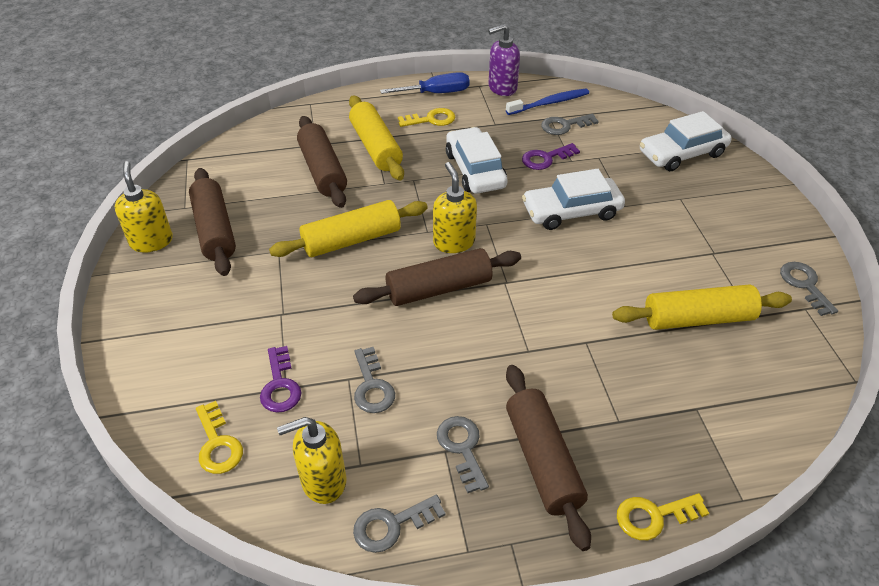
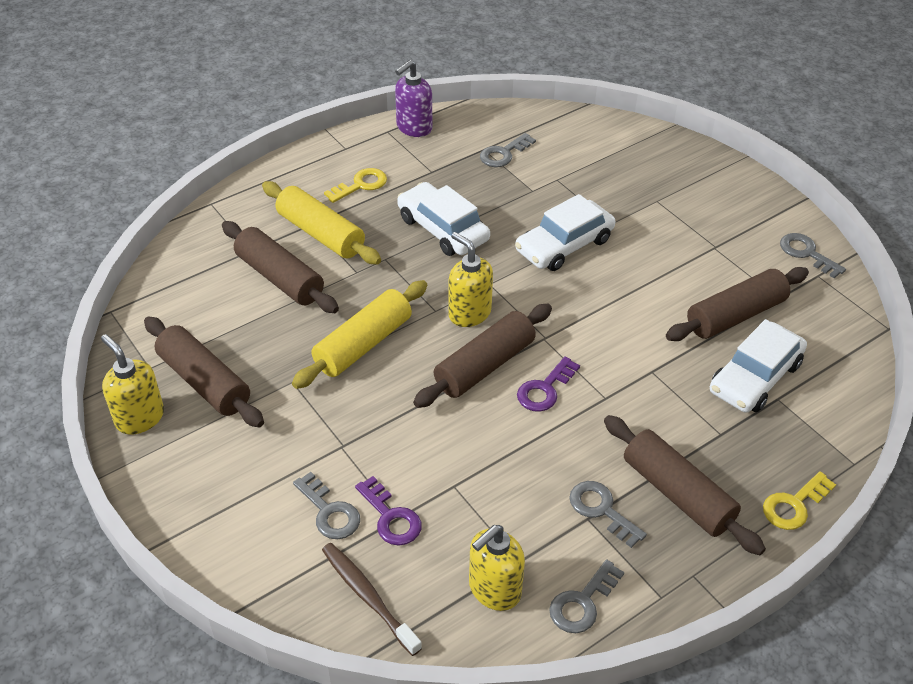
camera: 25 degrees left, 0 degrees up
(218, 444) = (368, 597): yellow key -> brown toothbrush
(372, 386) = (482, 484): grey key -> grey key (329, 512)
(436, 93) = (346, 152): blue screwdriver -> none
(545, 158) = (506, 196): purple key -> purple key (545, 389)
(549, 103) = (473, 132): blue toothbrush -> none
(682, 153) = (633, 152): white car -> white car (755, 377)
(698, 318) = (735, 315): yellow rolling pin -> brown rolling pin

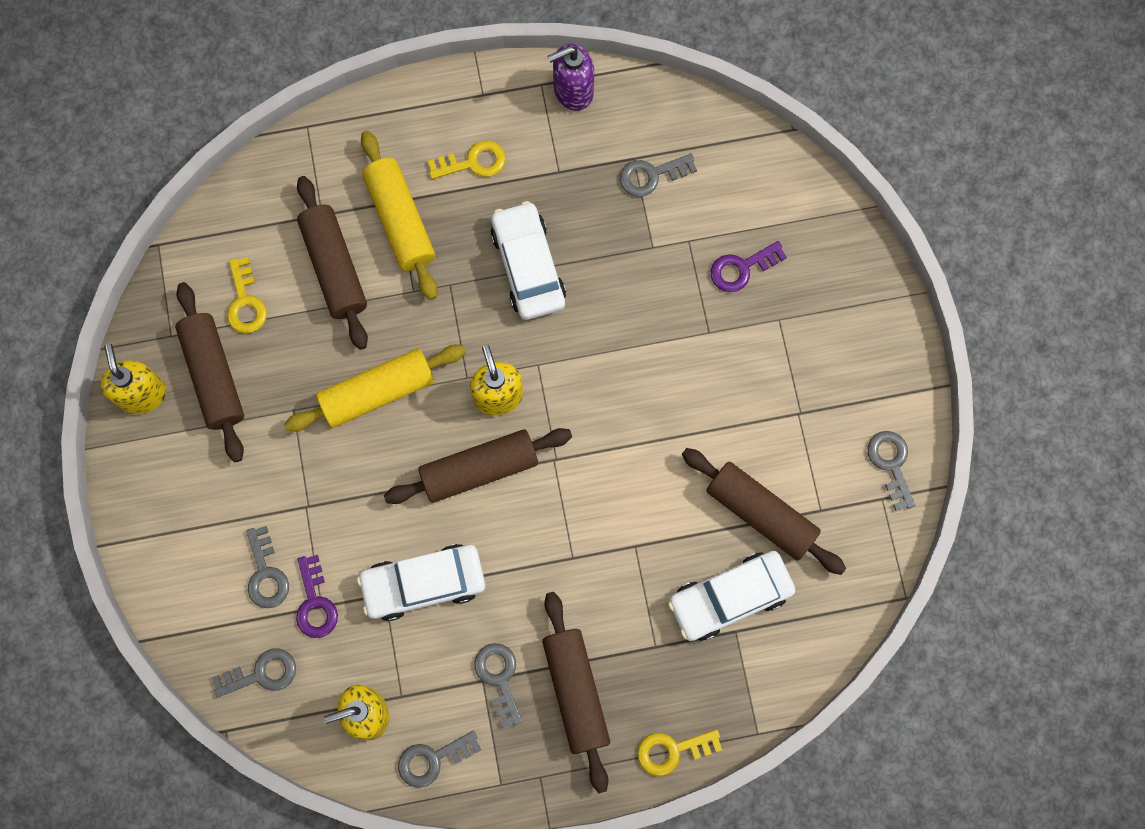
camera: 25 degrees right, 30 degrees up
(210, 323) = (245, 302): none -> yellow key
(368, 597) = (262, 673): brown toothbrush -> grey key
(545, 389) = (521, 523): purple key -> purple key (741, 268)
(564, 245) = (642, 343): white car -> white car (423, 583)
(735, 315) = (761, 513): brown rolling pin -> brown rolling pin turned 45 degrees clockwise

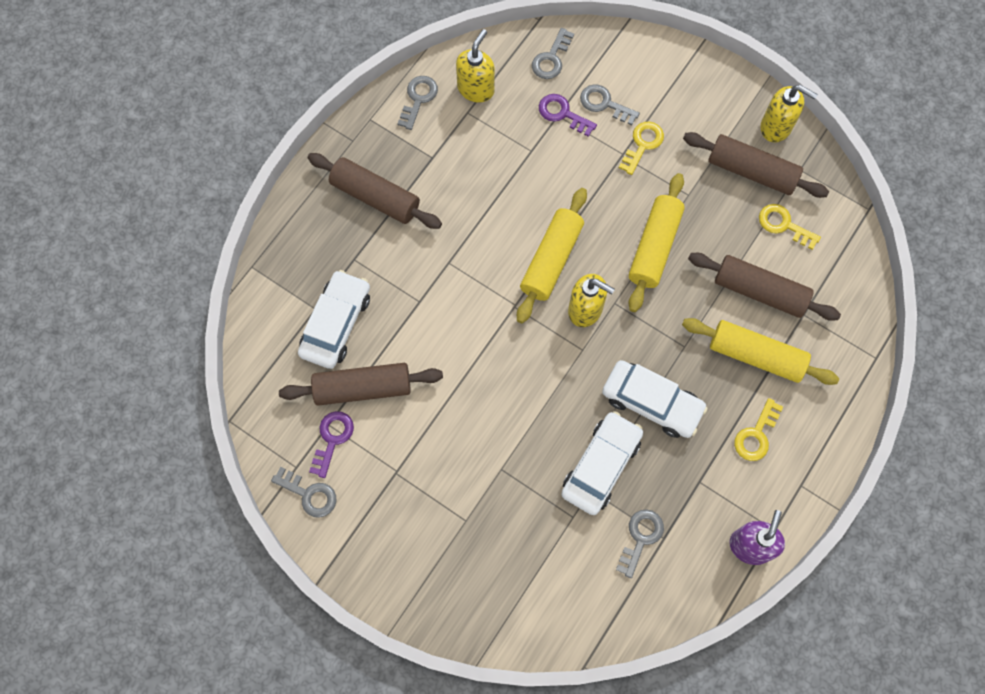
camera: 135 degrees right, 5 degrees down
(423, 583) = (516, 175): white car -> white car (601, 466)
(479, 469) = (551, 260): brown rolling pin -> yellow rolling pin
(499, 678) = (424, 166): grey key -> none
(672, 751) = (292, 215): yellow key -> yellow key (642, 144)
(741, 268) = (521, 531): purple key -> purple key (332, 439)

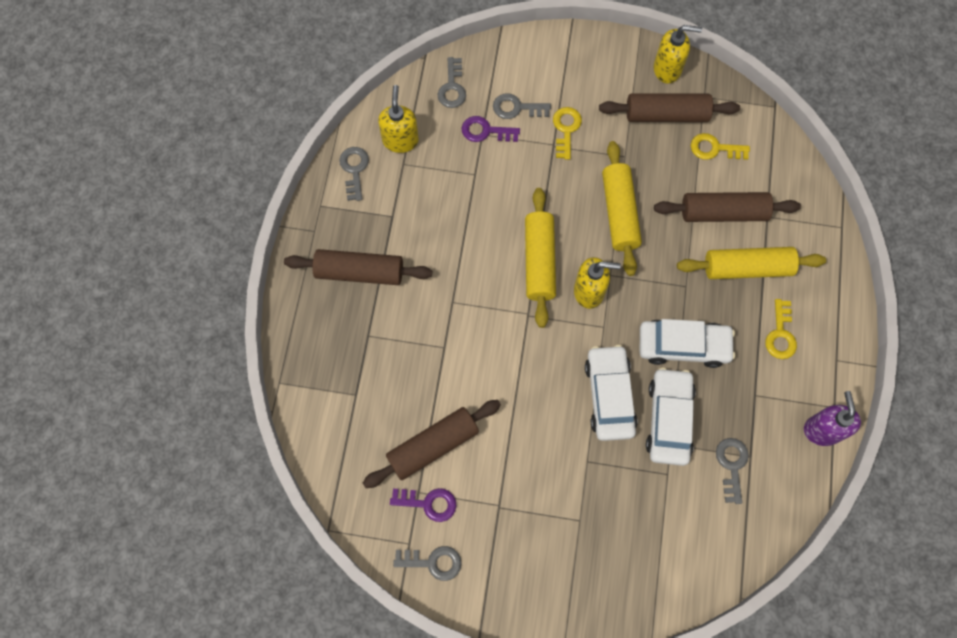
camera: 25 degrees left, 0 degrees up
(332, 439) = (429, 503): purple key -> purple key turned 105 degrees clockwise
(336, 324) = (381, 400): white car -> white car (609, 396)

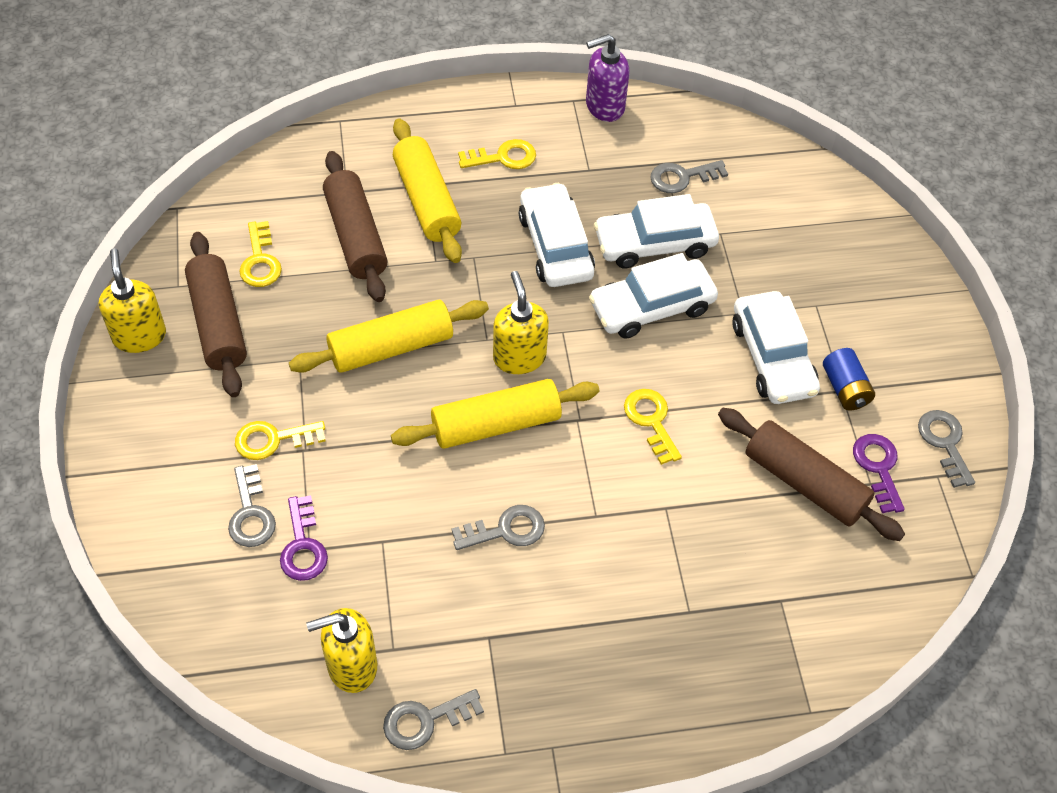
camera: 110 degrees left, 15 degrees down
(359, 272) = (597, 655): brown rolling pin -> none
(452, 87) = (233, 616): grey key -> grey key (506, 530)
(499, 509) = (845, 389): none -> blue battery
(513, 361) = (651, 421): none -> yellow key
(541, 466) = (772, 357): none -> white car

